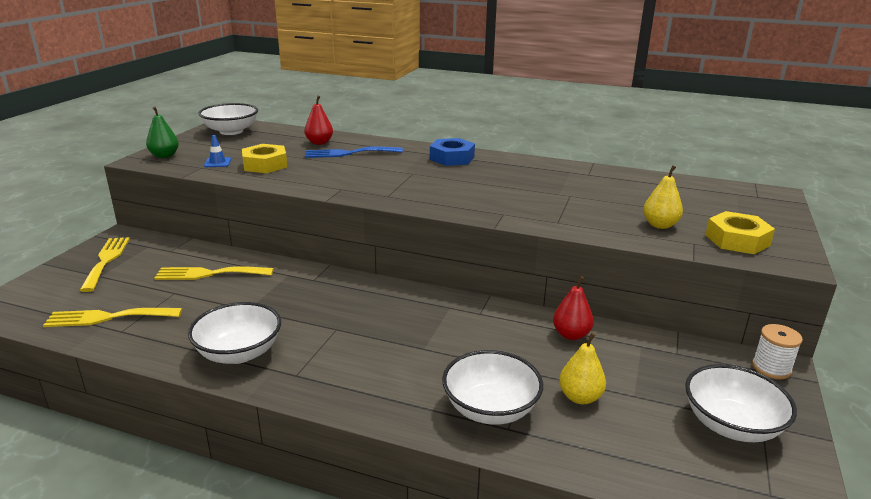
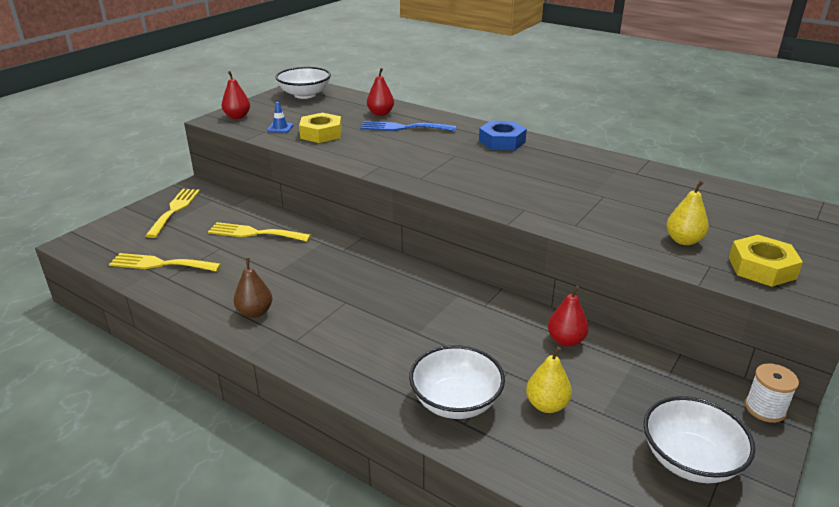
camera: 15 degrees right, 5 degrees up
(164, 156) = (237, 117): green pear -> red pear
(239, 353) = (255, 312): white bowl -> brown pear

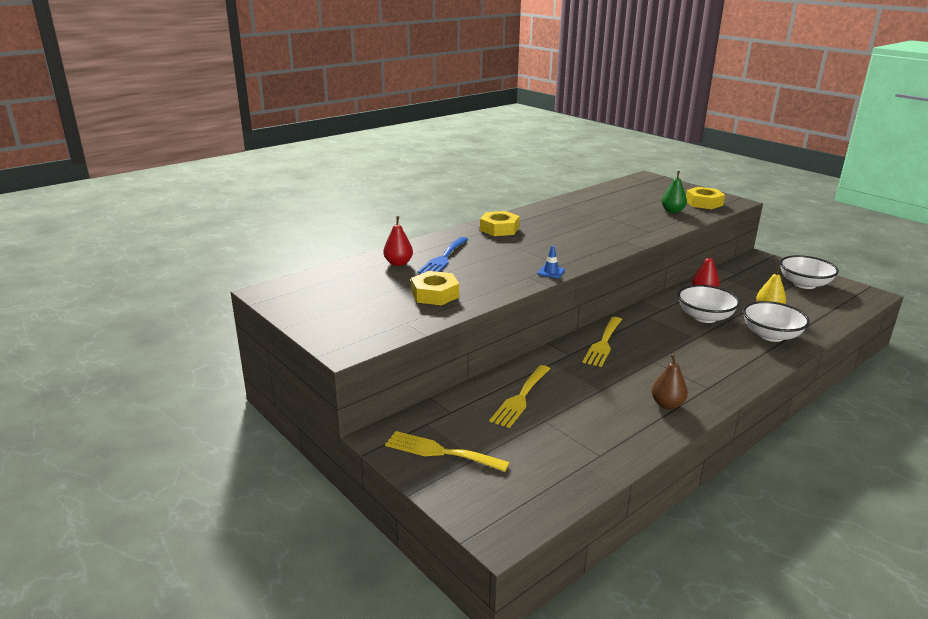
camera: 75 degrees left, 5 degrees down
(160, 264) = (570, 460): yellow fork -> yellow fork (603, 343)
(237, 117) = (346, 336): red pear -> none
(280, 128) = (402, 313): blue traffic cone -> blue traffic cone (551, 272)
(305, 95) = (303, 294): white bowl -> white bowl (704, 317)
(502, 141) = (499, 229): blue nut -> yellow nut
(683, 240) = (672, 211): yellow pear -> green pear
(765, 409) = (760, 259): white spool -> none

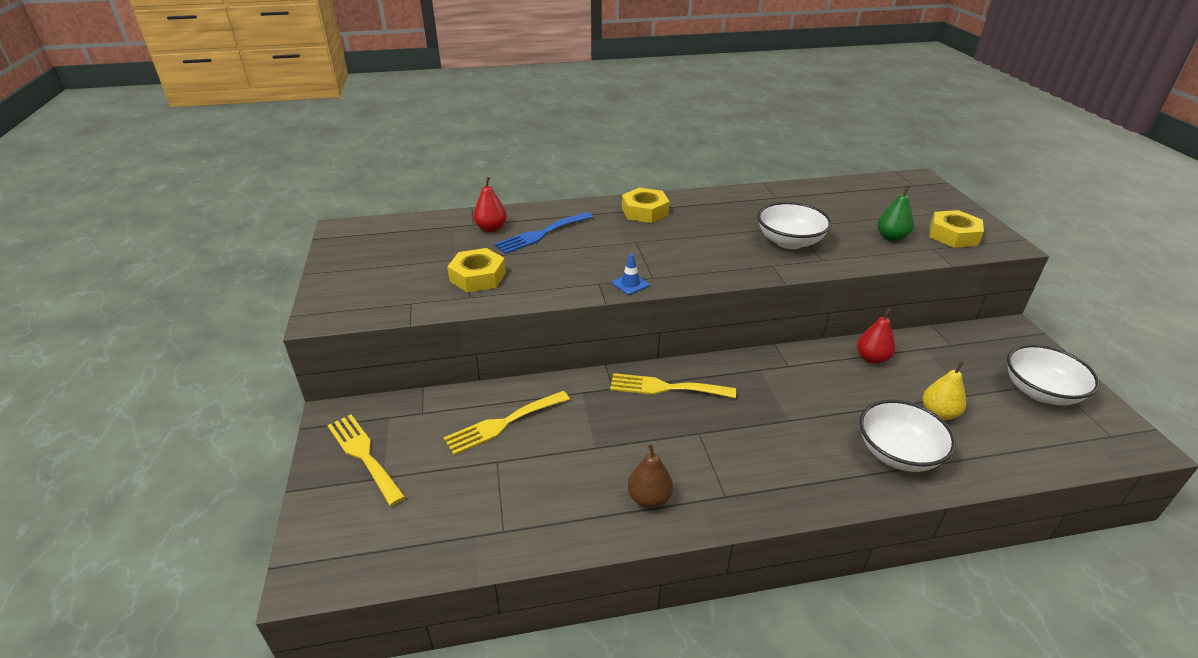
camera: 30 degrees right, 10 degrees up
(603, 343) = (666, 388): yellow fork -> yellow fork turned 45 degrees clockwise
(704, 317) = (833, 395): white bowl -> white bowl (789, 242)

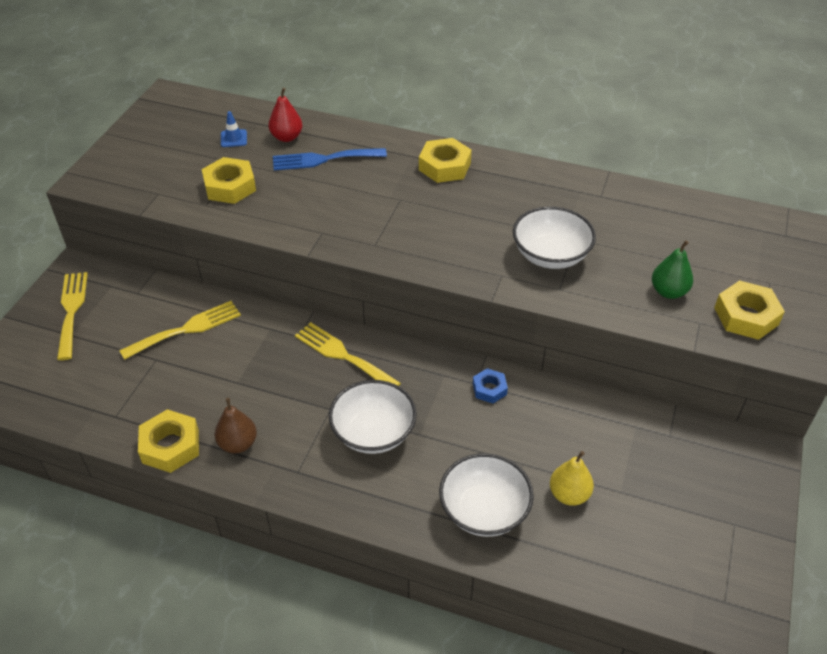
camera: 30 degrees right, 10 degrees up
(503, 423) = (186, 329): yellow fork -> yellow fork turned 150 degrees clockwise
(587, 531) = (170, 446): none -> yellow nut
(630, 284) = (348, 244): blue traffic cone -> blue traffic cone (234, 138)
(803, 365) = (489, 389): none -> blue nut
(872, 358) = (567, 412): red pear -> none
(1040, 392) = (706, 525): white bowl -> white bowl (373, 432)

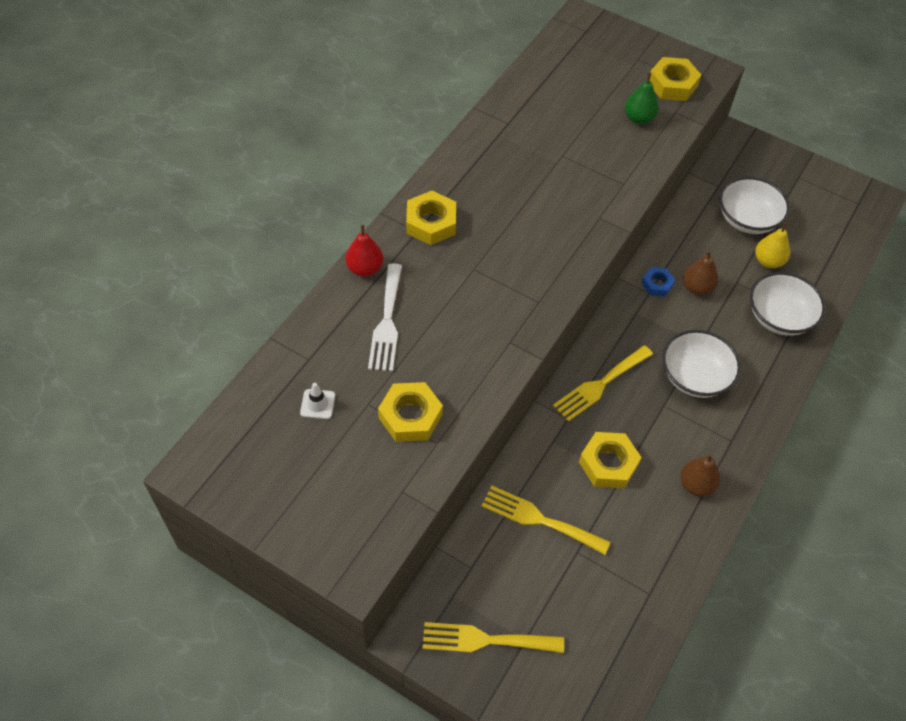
camera: 80 degrees left, 10 degrees up
(170, 446) = (693, 543): yellow nut -> yellow nut (608, 464)
(186, 329) = (539, 519): yellow fork -> yellow fork turned 45 degrees counterclockwise
(234, 138) = (317, 404): blue traffic cone -> white traffic cone
(287, 137) = (333, 351): red pear -> red pear (365, 268)
(323, 159) = (387, 322): blue fork -> white fork
(499, 425) = (697, 287): none -> brown pear
(550, 255) = (580, 178): white bowl -> white bowl (747, 219)

